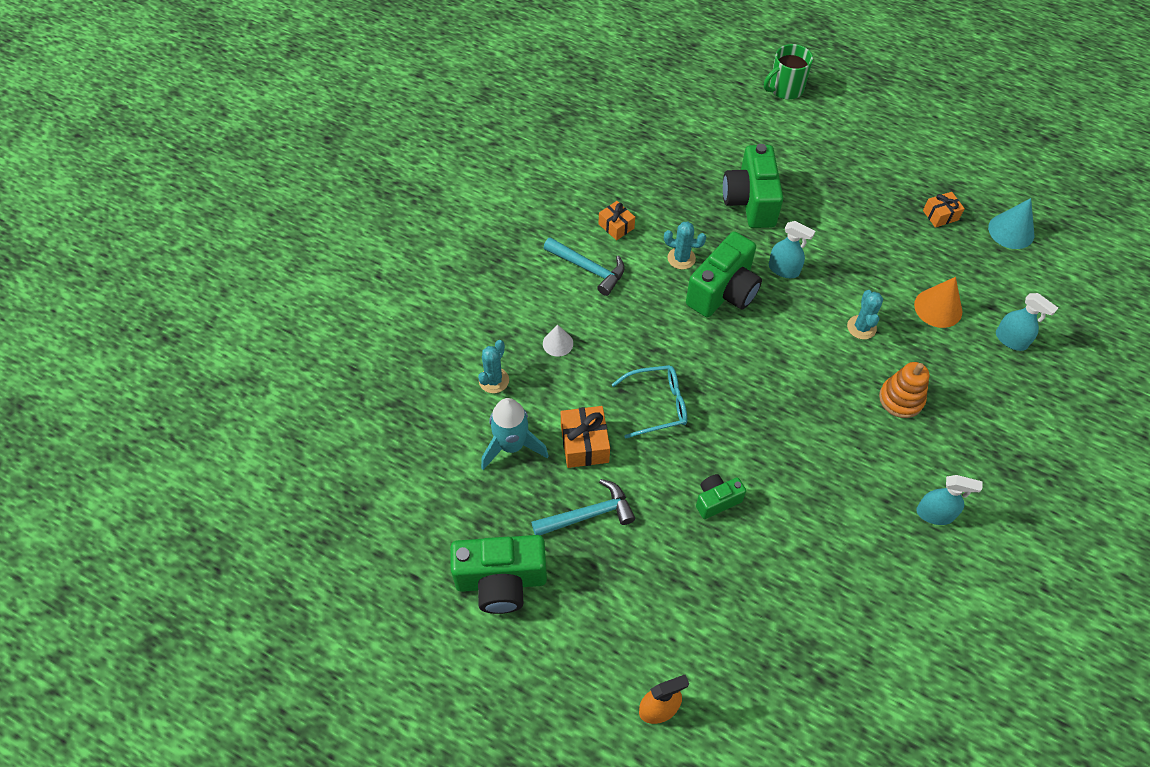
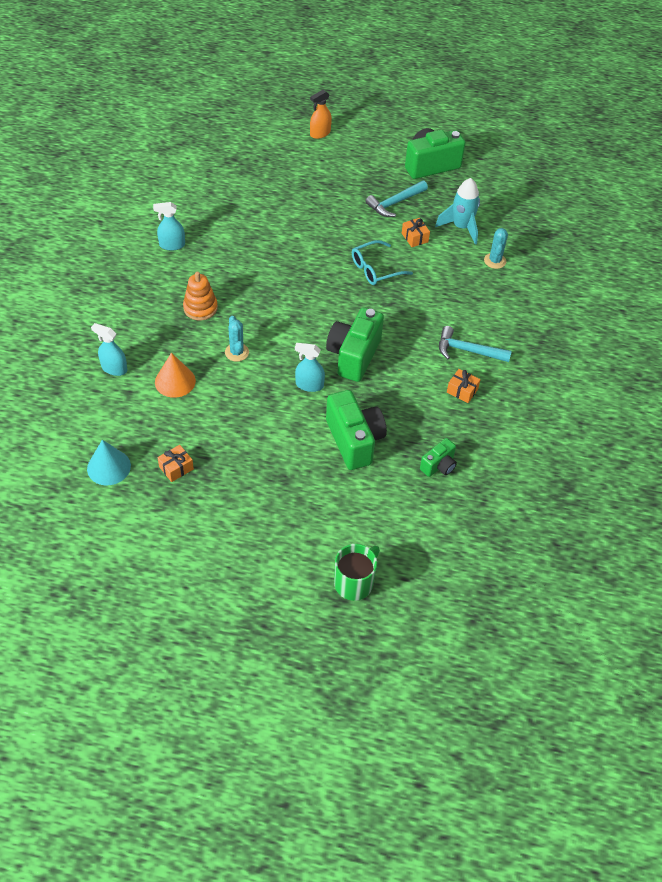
camera: 160 degrees right, 5 degrees down
(558, 343) = (463, 293): white cone -> none
(584, 444) = (415, 237): orange gift -> orange gift, size x0.66
(681, 258) = (397, 375): turquoise cactus -> none
(716, 500) = (317, 225): green camera -> green camera (438, 466)

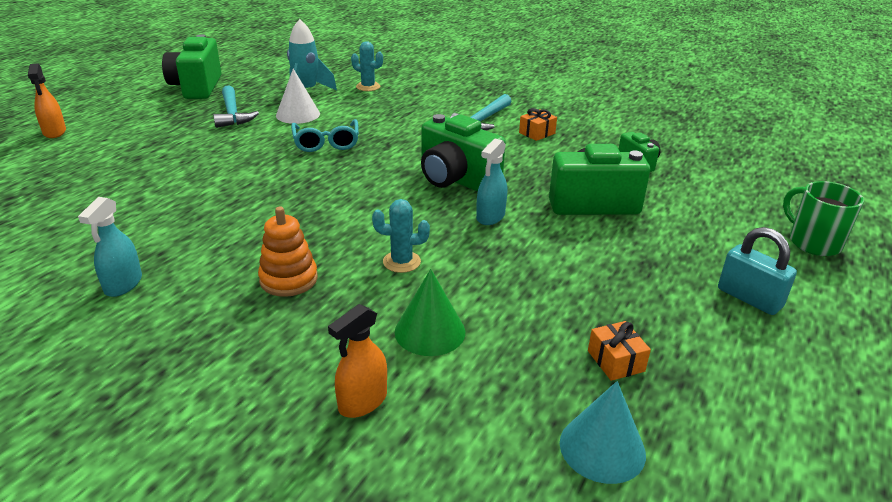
camera: 70 degrees left, 20 degrees down
(114, 368) = (362, 402): turquoise spray bottle -> orange spray bottle
(175, 381) = (430, 331): orange cone -> green cone
(263, 536) = (749, 298): none -> turquoise padlock
(415, 237) = (298, 114): orange gift -> white cone

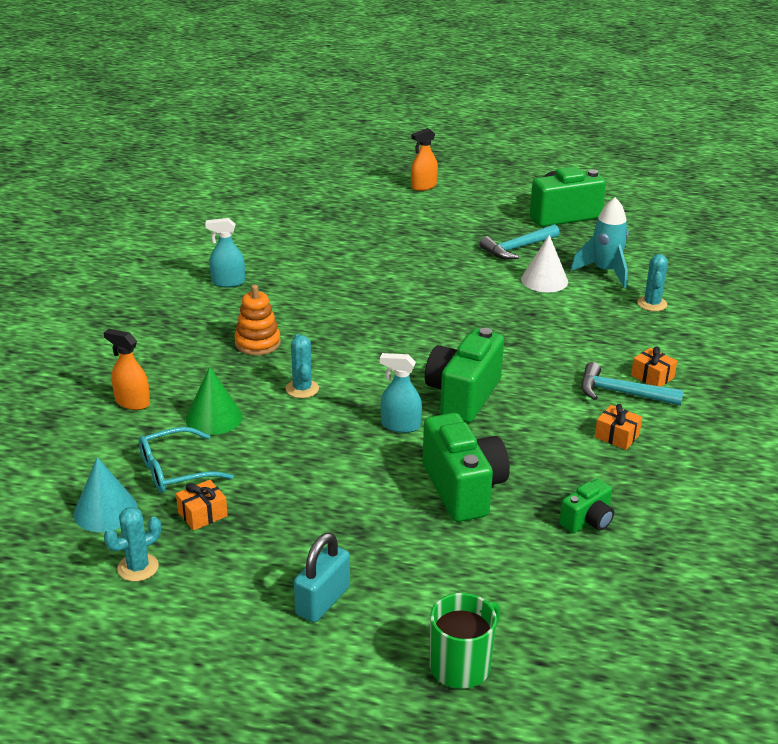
camera: 75 degrees right, 0 degrees up
(326, 142) = (493, 309): turquoise glasses -> turquoise glasses (176, 470)
(466, 107) = (652, 376): none -> orange gift
(713, 425) = (138, 567): none -> turquoise cactus

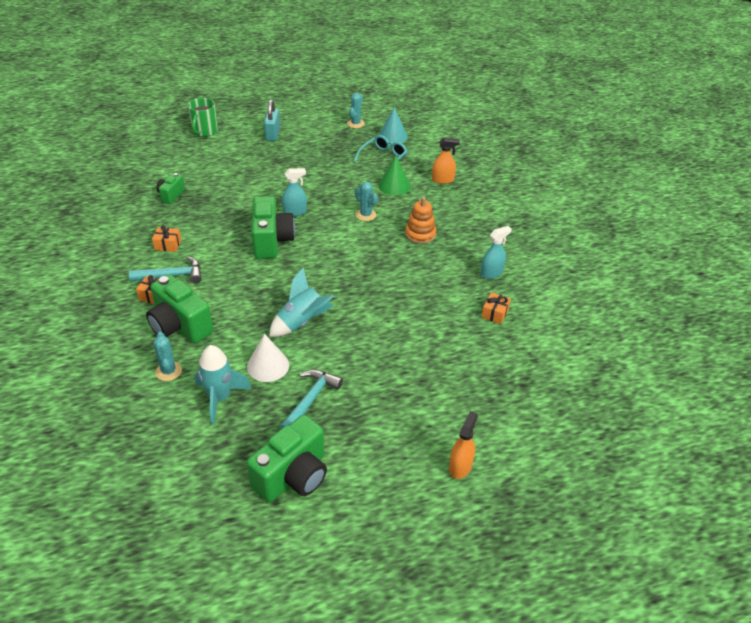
camera: 150 degrees right, 10 degrees up
(202, 514) = (351, 146): orange gift -> orange gift (495, 313)
(463, 488) = (241, 191): green camera -> green camera (180, 326)
(485, 302) = (301, 322): none -> turquoise rocket

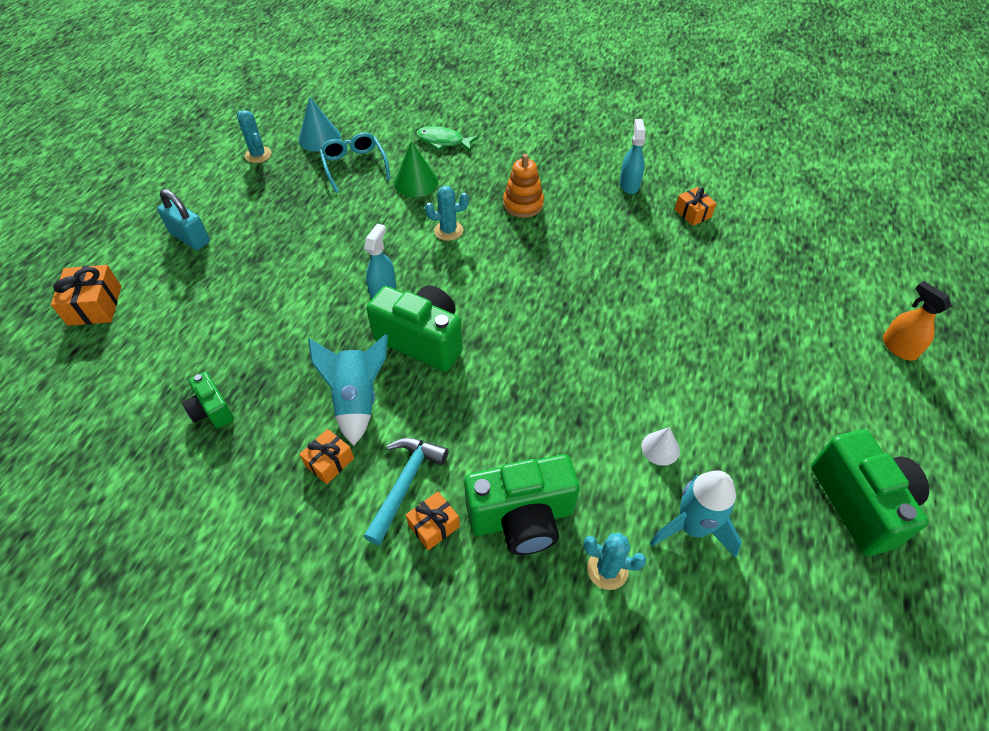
camera: 55 degrees left, 10 degrees up
(205, 131) = (95, 305): green mug -> orange gift
(268, 365) = (660, 448): white cone -> white cone, size x0.63
(301, 322) = (603, 379): turquoise rocket -> turquoise rocket (357, 400)
(310, 400) = (743, 431): turquoise hammer -> none
(443, 180) = (443, 141): orange spray bottle -> green fish

